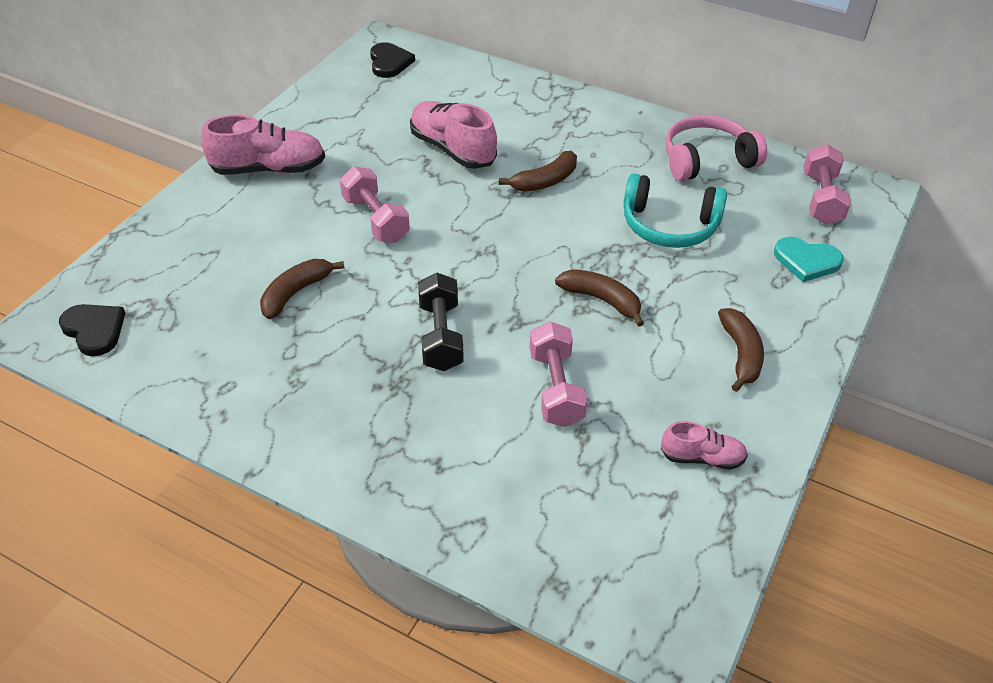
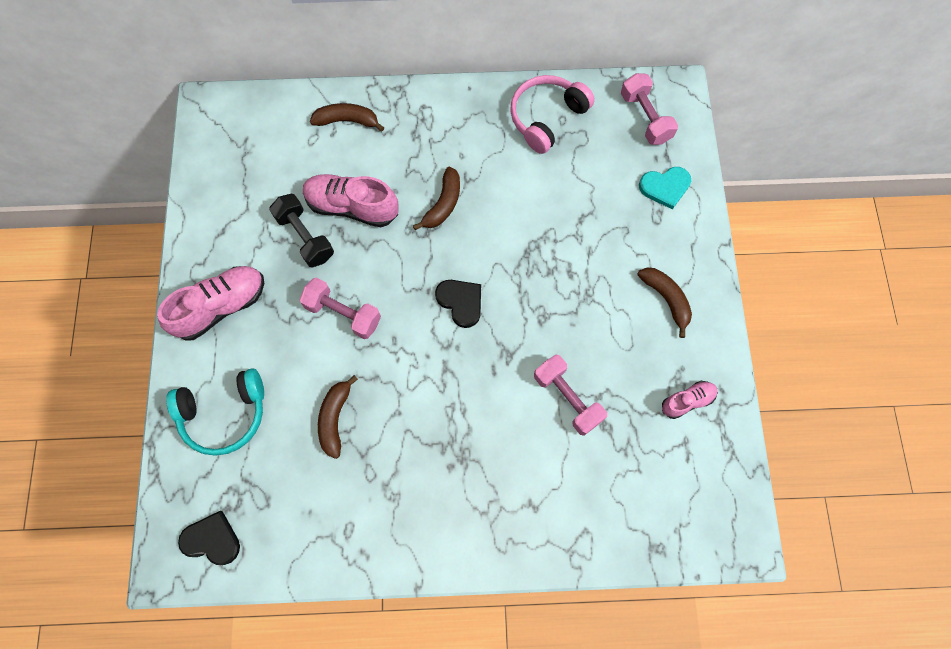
camera: 30 degrees left, 25 degrees up
(389, 62) = (233, 131): black heart -> black heart (461, 302)
(440, 336) = (464, 398): black dumbbell -> black dumbbell (305, 237)
(602, 300) = (552, 301): brown banana -> brown banana (347, 121)
(669, 225) = (557, 202): turquoise headphones -> turquoise headphones (224, 414)

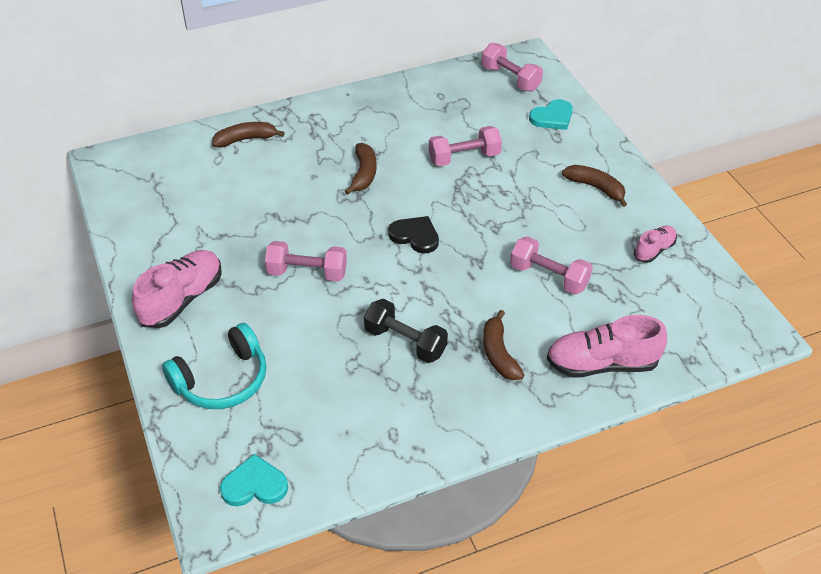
camera: 20 degrees left, 25 degrees down
(212, 540) = (254, 485): black heart -> turquoise heart
(305, 237) = (243, 228): black dumbbell -> black dumbbell (405, 342)
(335, 418) = (337, 352): brown banana -> brown banana (499, 353)
(352, 207) = (279, 196): pink shoe -> pink shoe (602, 364)
(547, 118) = (426, 97): pink headphones -> none
(550, 214) = (464, 157): none -> pink dumbbell

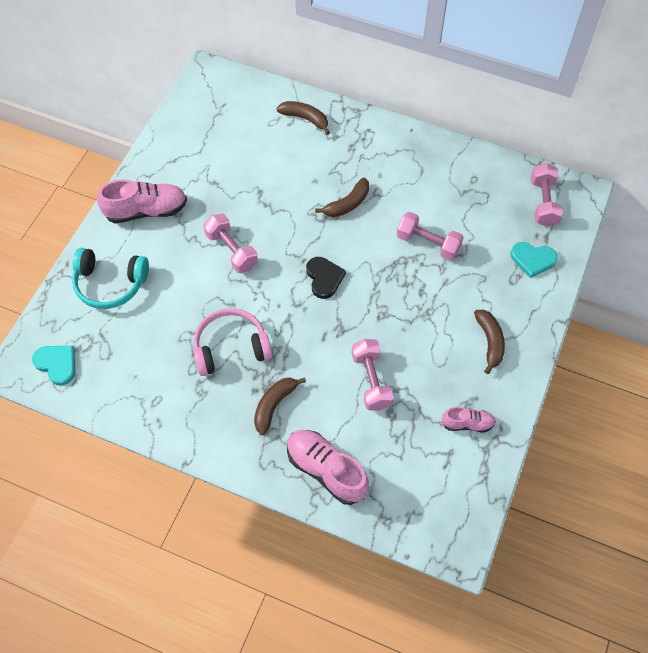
camera: 45 degrees right, 15 degrees up
(405, 342) = (231, 348): black dumbbell -> pink headphones

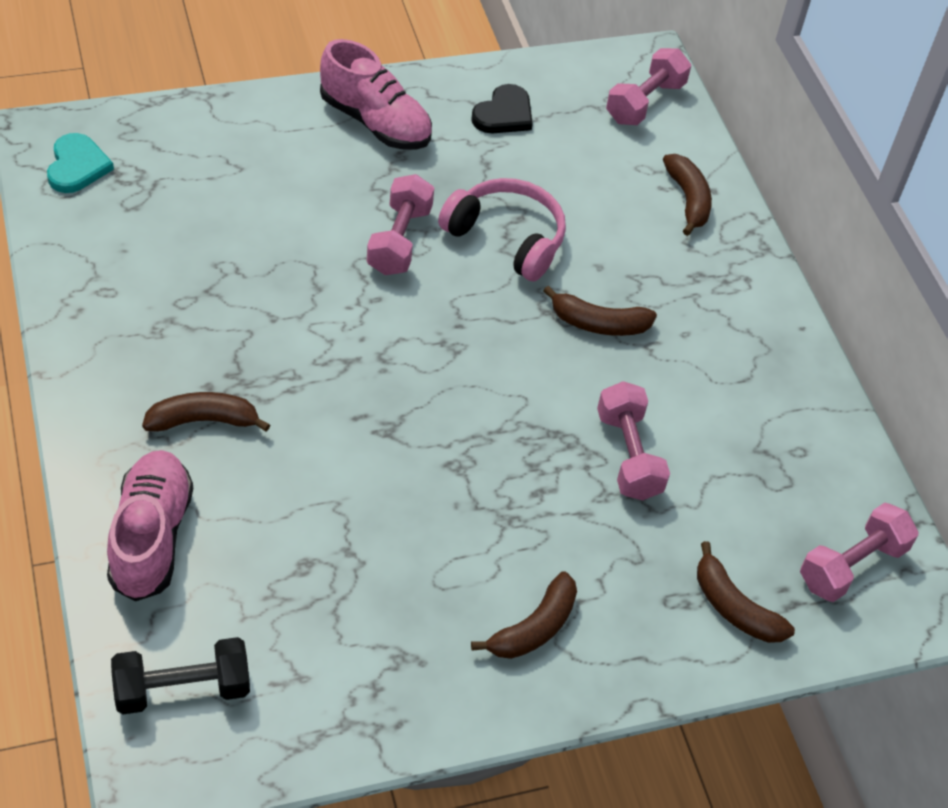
camera: 45 degrees right, 10 degrees down
(110, 283) = (235, 150): turquoise headphones -> none
(231, 348) = (251, 324): pink headphones -> pink headphones (506, 238)
(324, 278) = (452, 364): black heart -> black heart (504, 114)
(371, 380) = (337, 512): pink dumbbell -> pink dumbbell (645, 102)
(421, 507) = (182, 689): none -> black dumbbell
(467, 423) = (368, 674): pink shoe -> none
(532, 259) = (734, 607): turquoise heart -> brown banana

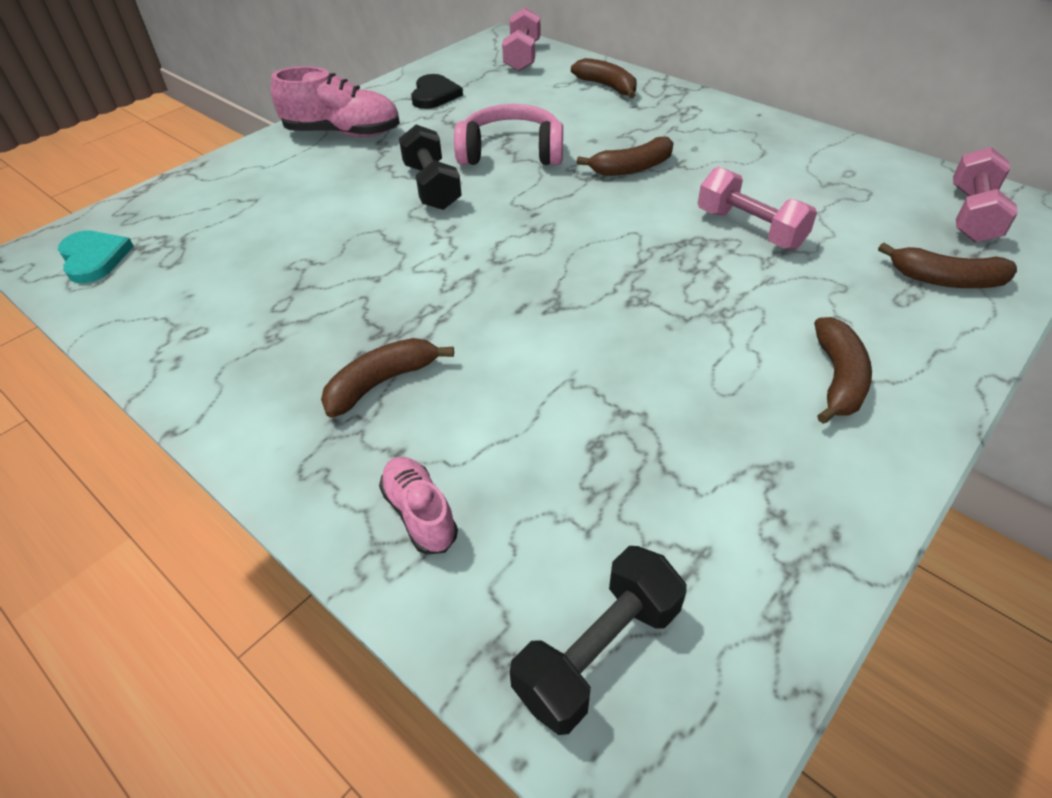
camera: 25 degrees left, 5 degrees down
(151, 537) = (420, 513): pink shoe -> pink shoe, size x0.56
(399, 240) = (432, 186): pink dumbbell -> black dumbbell

